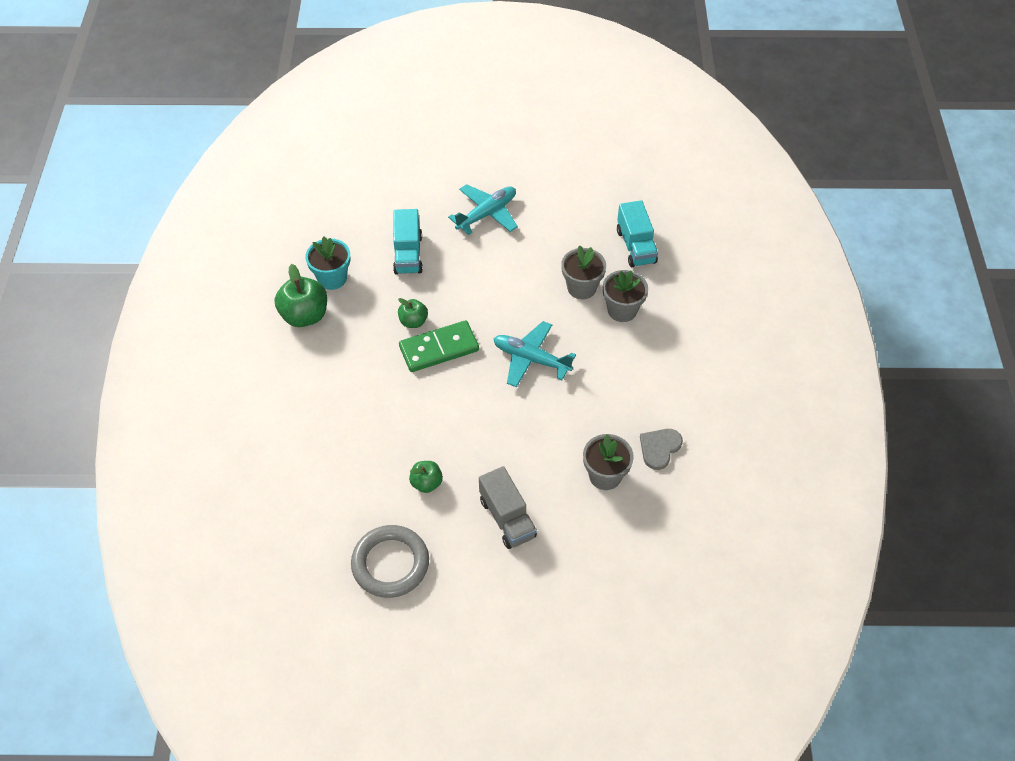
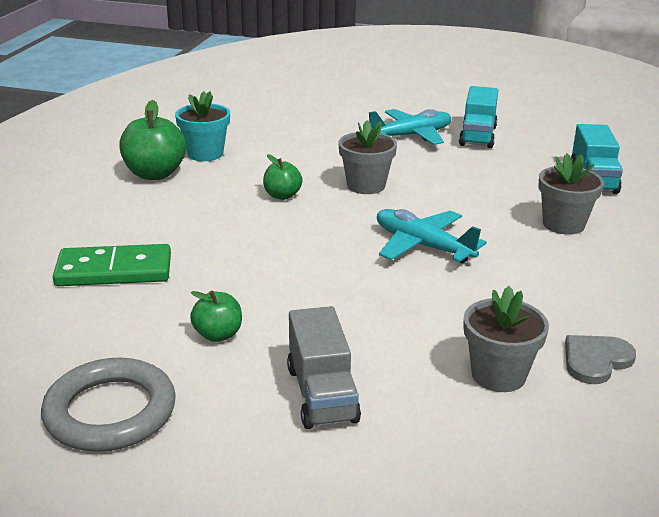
camera: 15 degrees right, 25 degrees down
(408, 254) = (303, 149): turquoise truck -> turquoise truck (477, 136)
(439, 348) = (303, 220): green domino -> green domino (114, 270)
(581, 288) = (512, 200): grey flower pot -> grey flower pot (366, 185)

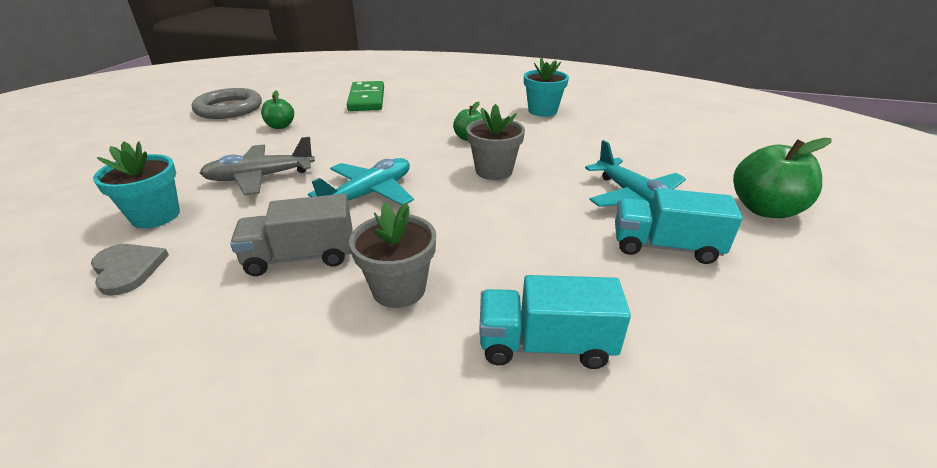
camera: 90 degrees right, 5 degrees up
(155, 174) = (501, 99): green apple -> green apple (764, 209)
(322, 394) = (195, 154): grey truck -> grey truck (301, 257)
(392, 320) = (260, 177): none -> grey plane
(498, 375) = (156, 216): grey flower pot -> turquoise flower pot

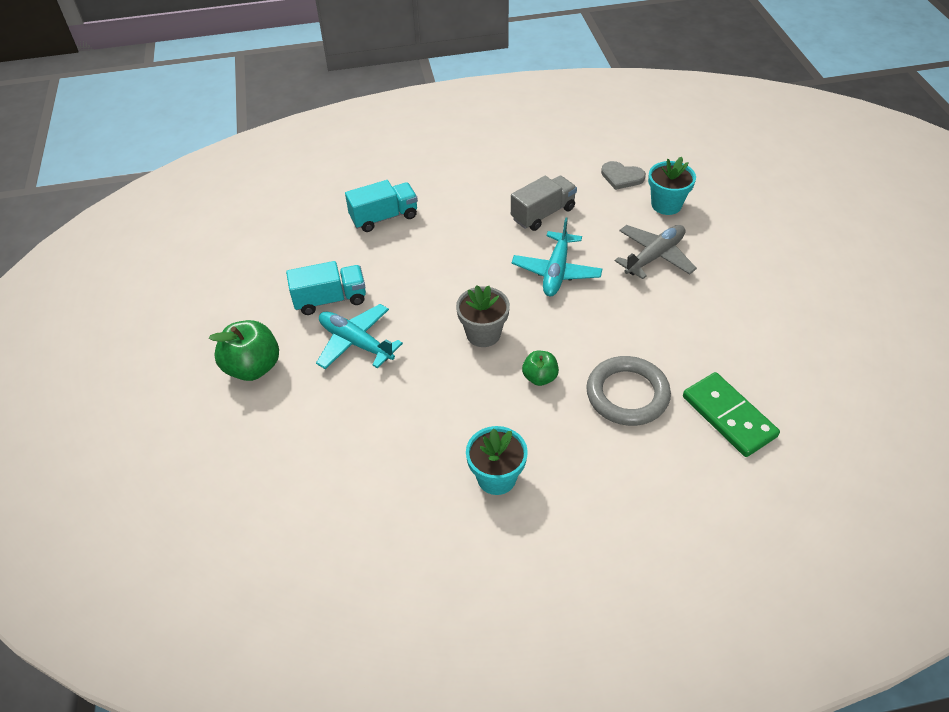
camera: 155 degrees right, 15 degrees up
(229, 108) = (840, 331): grey ring -> grey ring (627, 394)
(280, 126) = (739, 322): green apple -> none
(399, 289) = (472, 217): grey flower pot -> none

